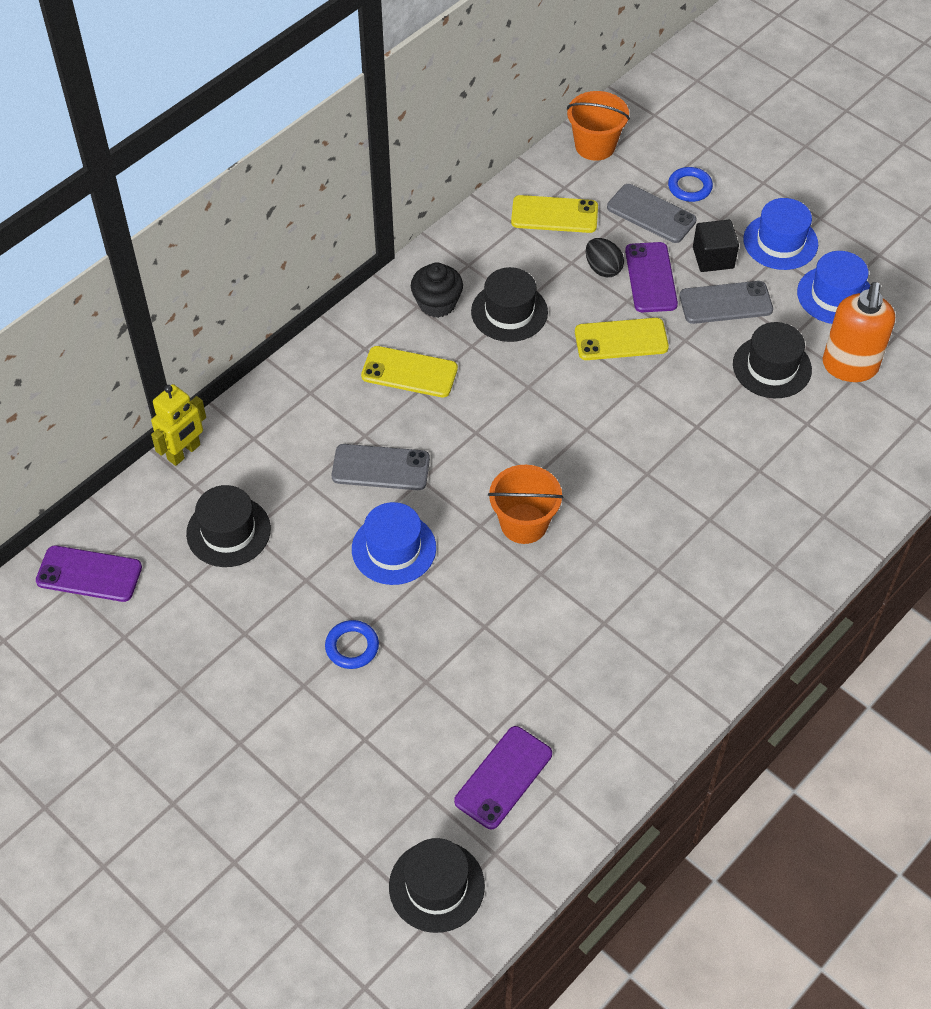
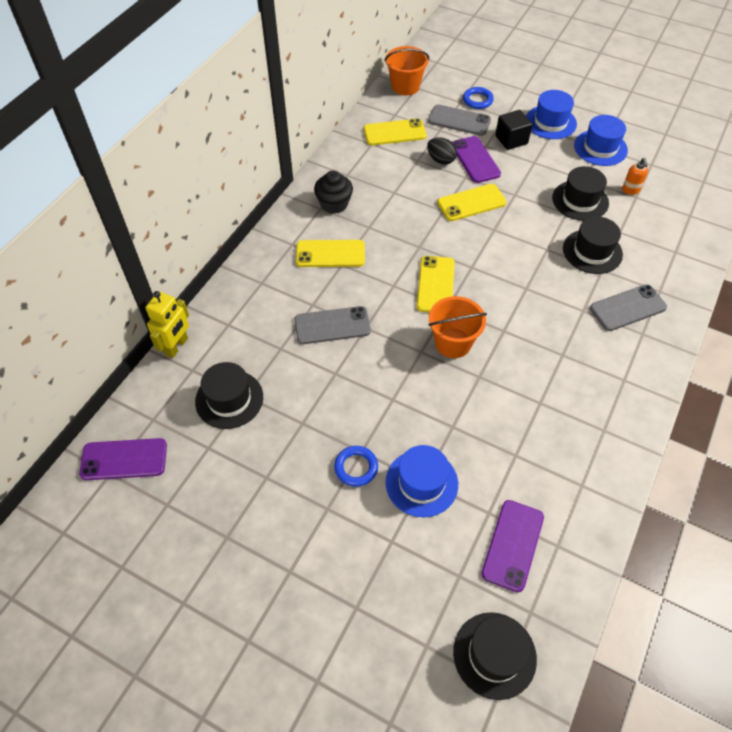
camera: 15 degrees left, 0 degrees up
(394, 548) = (362, 383): blue hat -> blue hat (421, 483)
(509, 312) = (387, 200): black hat -> black hat (592, 251)
(530, 443) = (435, 285): none -> yellow phone
(725, 303) = (531, 166): grey phone -> grey phone (627, 308)
(849, 366) = (630, 190): orange soap dispenser -> orange soap dispenser, size x0.46

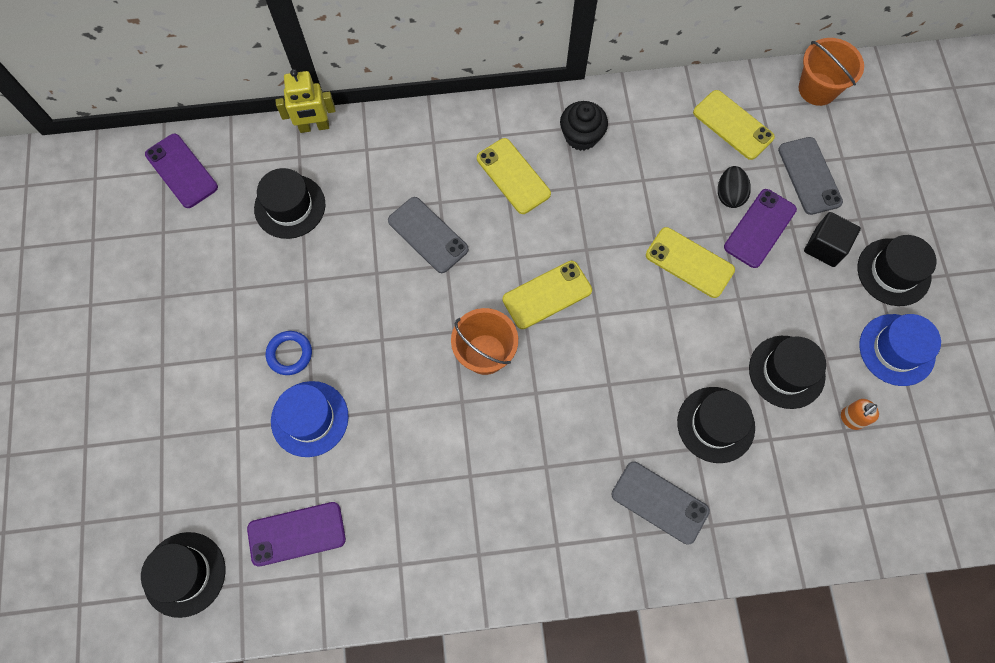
camera: 55 degrees right, 15 degrees up
(477, 100) = (861, 174): blue ring -> none
(550, 122) = (893, 272): blue hat -> black hat

